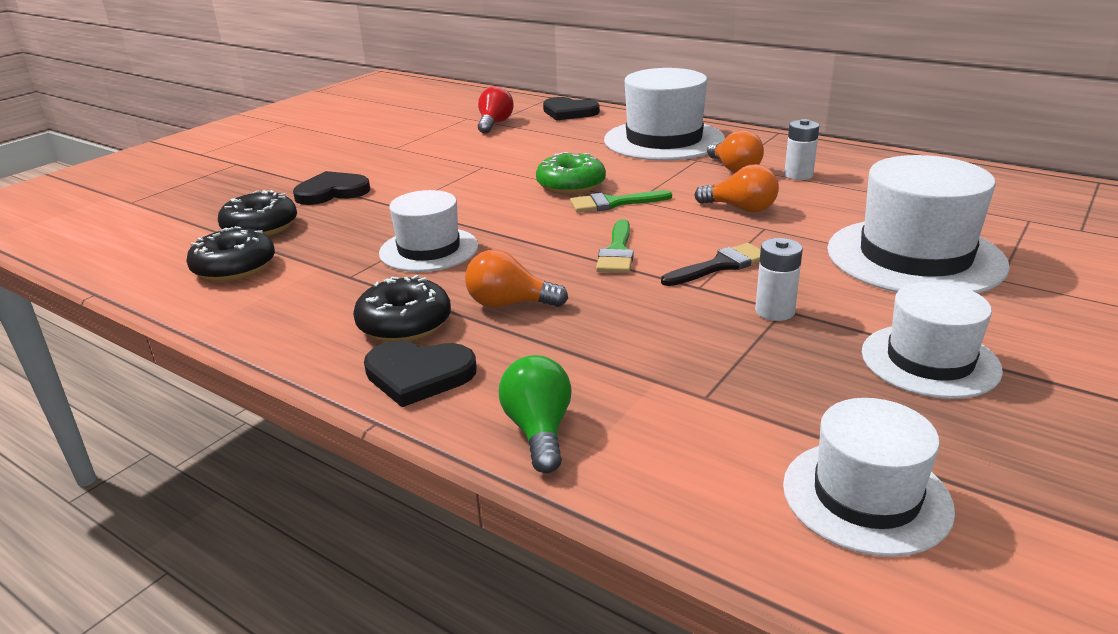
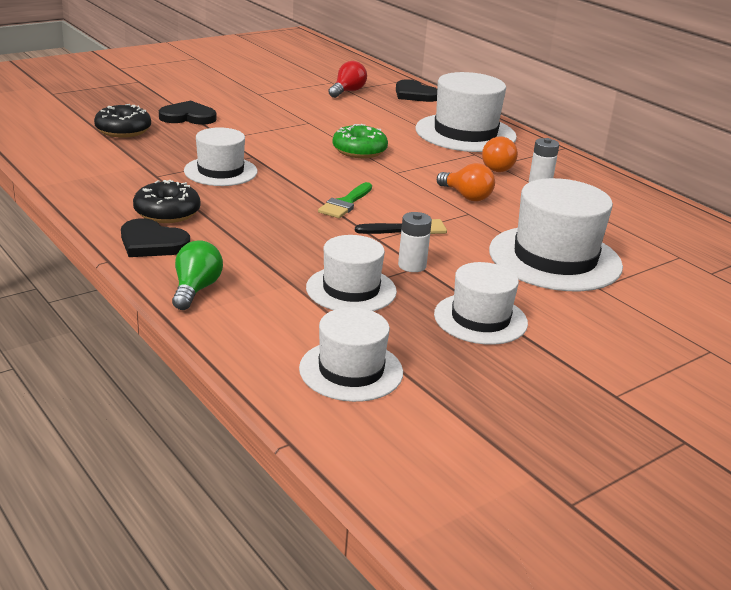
camera: 15 degrees right, 0 degrees up
(234, 267) = (89, 153): black donut -> none
(509, 304) = (242, 217): orange light bulb -> none
(614, 203) = (377, 170): green brush -> none
(739, 367) = (351, 289): none -> white hat

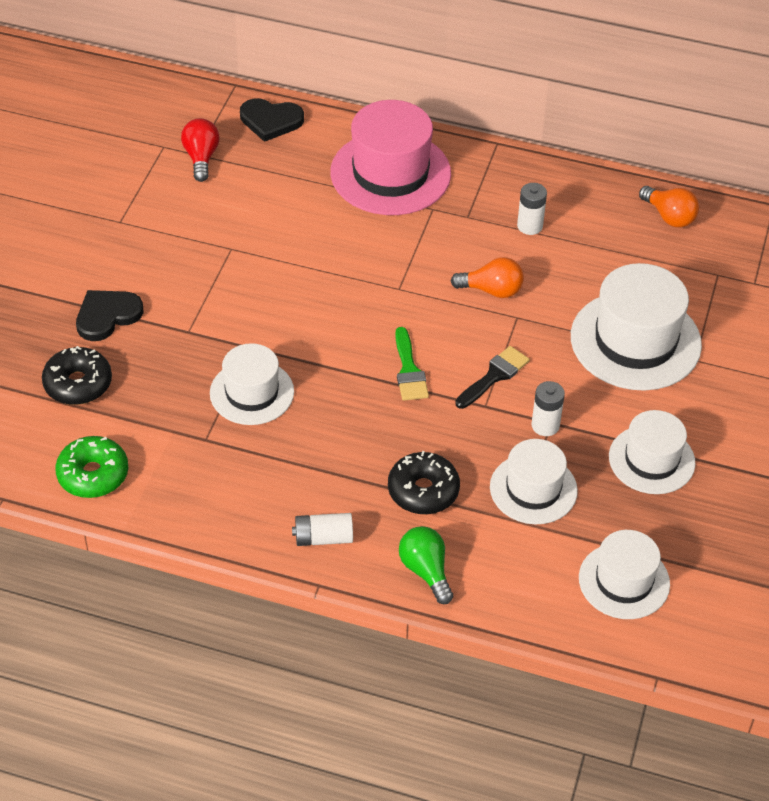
camera: 35 degrees left, 20 degrees up
(152, 243) = (323, 538): black heart -> white battery
(167, 213) = (284, 488): black donut -> black donut (423, 491)
(359, 151) = (331, 272): green donut -> green donut (93, 474)
(465, 133) = (390, 173): white hat -> pink hat
(495, 167) = (471, 222): orange light bulb -> orange light bulb (669, 216)

